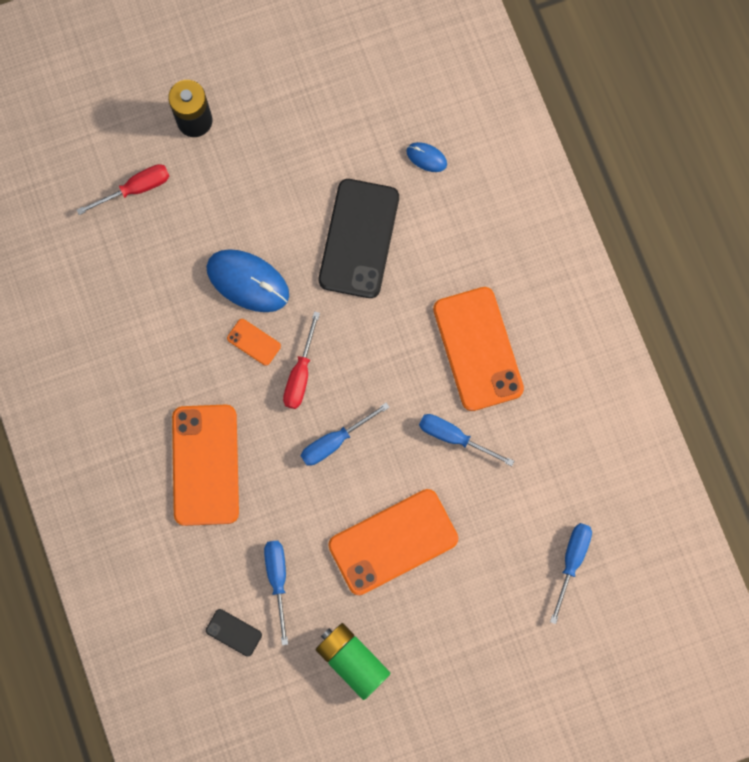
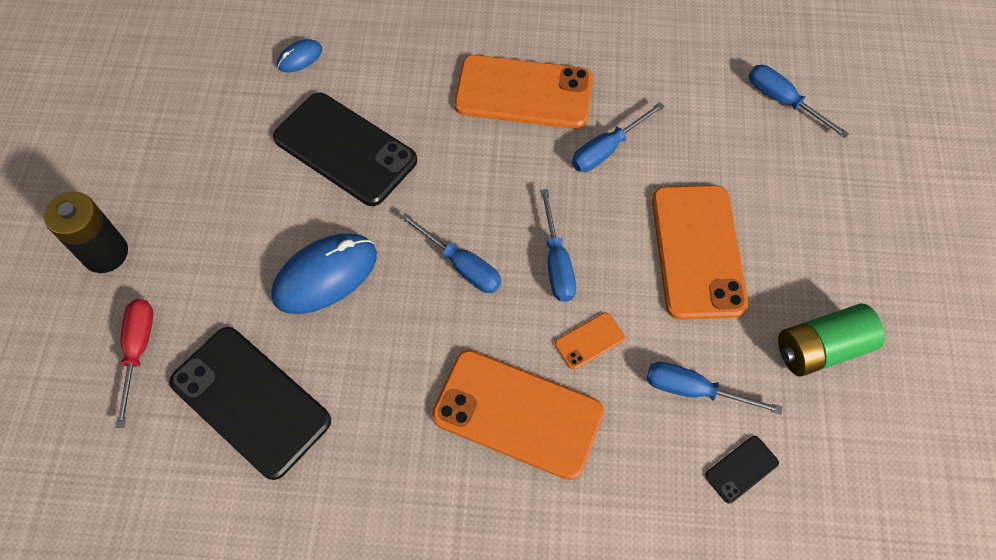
camera: 65 degrees left, 15 degrees down
(134, 283) = (250, 401): none -> black phone
(254, 342) = (398, 298): orange phone -> orange phone (589, 341)
(300, 373) = (462, 265): red screwdriver -> blue screwdriver

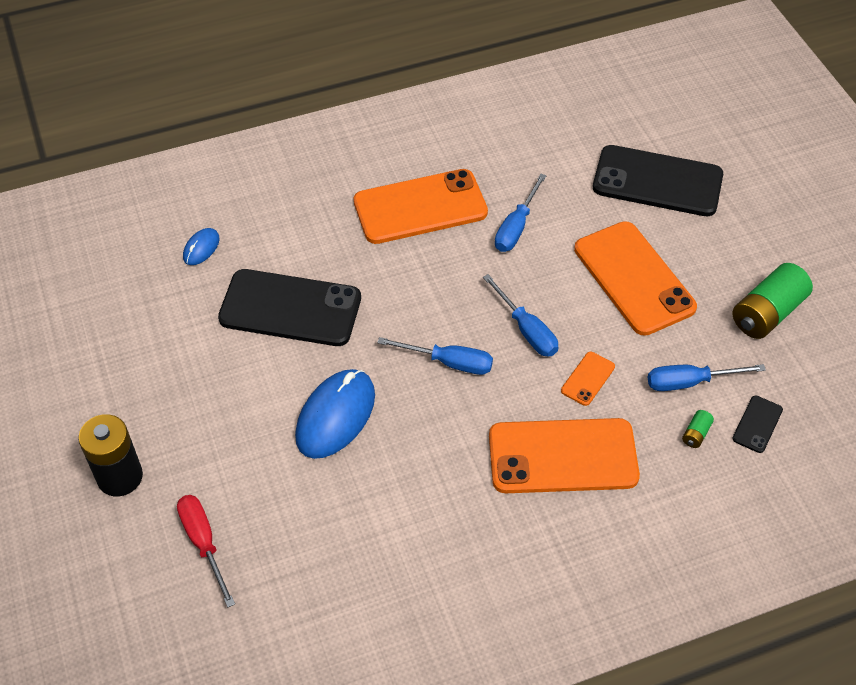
camera: 25 degrees left, 10 degrees down
(250, 401) = (331, 541): black phone -> black phone (657, 181)
(669, 450) = (696, 434): none -> green battery
(783, 101) = (636, 139): blue screwdriver -> none

